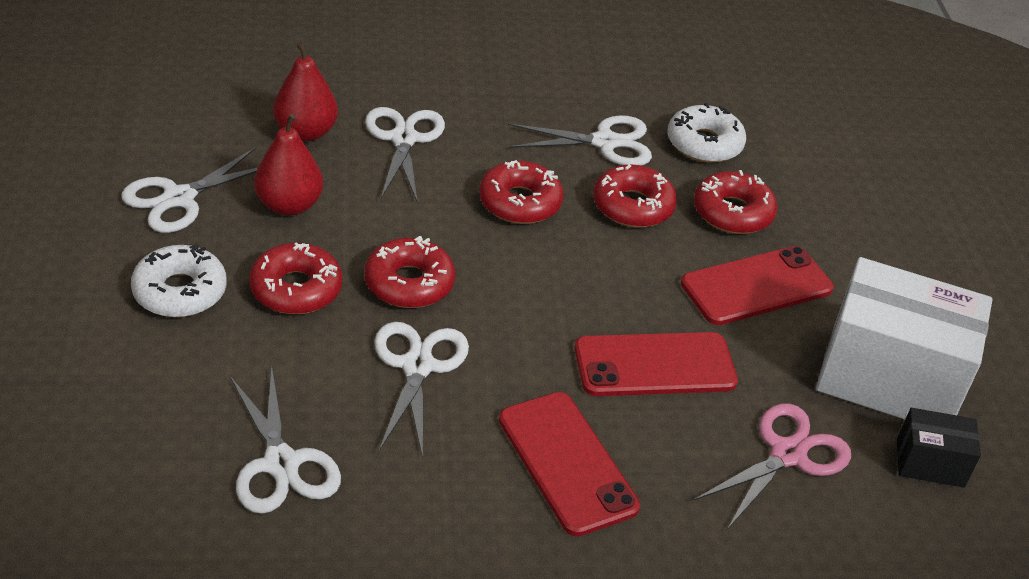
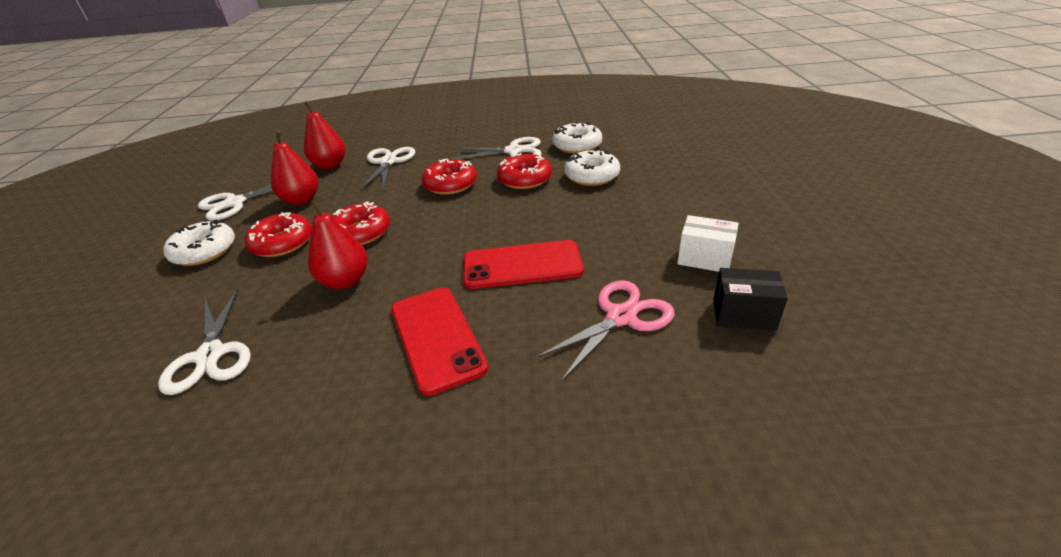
camera: 10 degrees right, 5 degrees down
(418, 366) = (345, 281): white scissors -> red pear
(732, 212) = (591, 176): red donut -> white donut
(756, 286) = (604, 212): red phone -> none
(889, 379) = (704, 258): white box -> white box, size x0.47

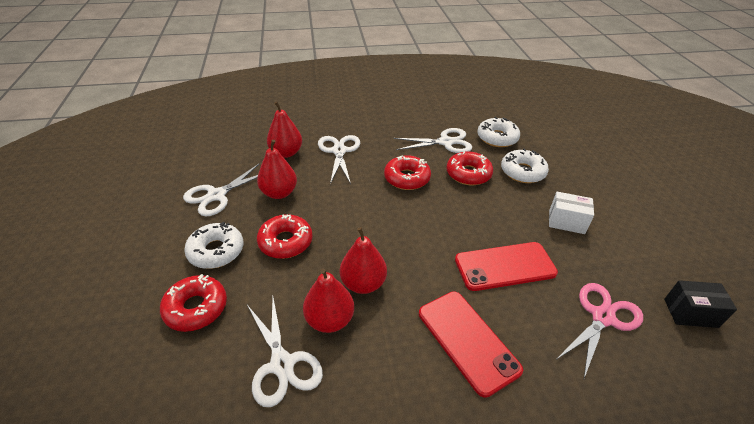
camera: 10 degrees left, 5 degrees up
(288, 314) = (329, 320): none -> red pear
(360, 233) = (351, 231): red donut -> red donut (196, 308)
(704, 258) = (643, 259): white box -> white box (566, 222)

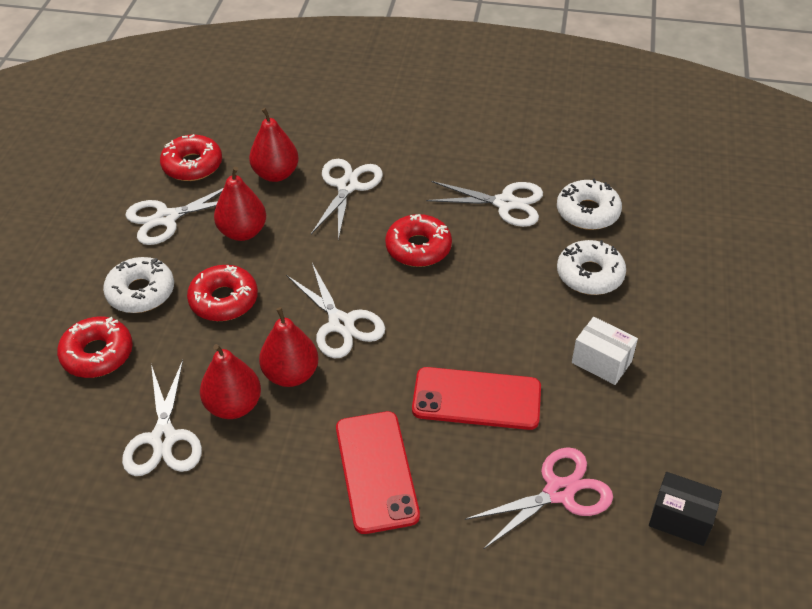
camera: 20 degrees right, 5 degrees up
(381, 238) = (341, 324): none -> white scissors
(468, 174) = (508, 260): red donut -> red donut (192, 165)

